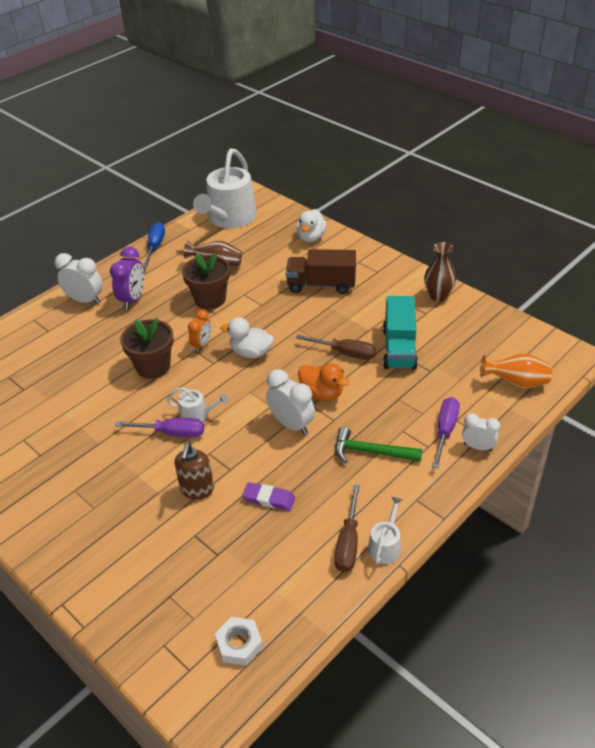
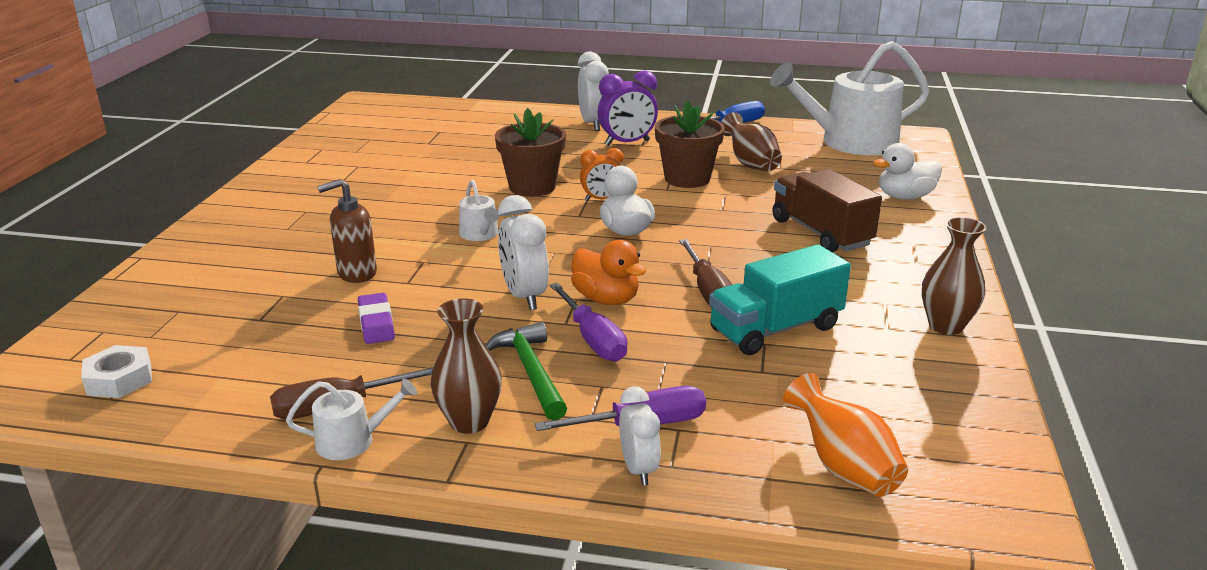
camera: 55 degrees right, 15 degrees down
(172, 433) = (436, 230): purple screwdriver -> purple screwdriver (593, 339)
(291, 424) = (524, 296): white clock -> white clock turned 150 degrees clockwise
(322, 393) = (606, 299): orange duck -> orange duck turned 45 degrees counterclockwise
(400, 492) = (469, 421): none -> brown vase

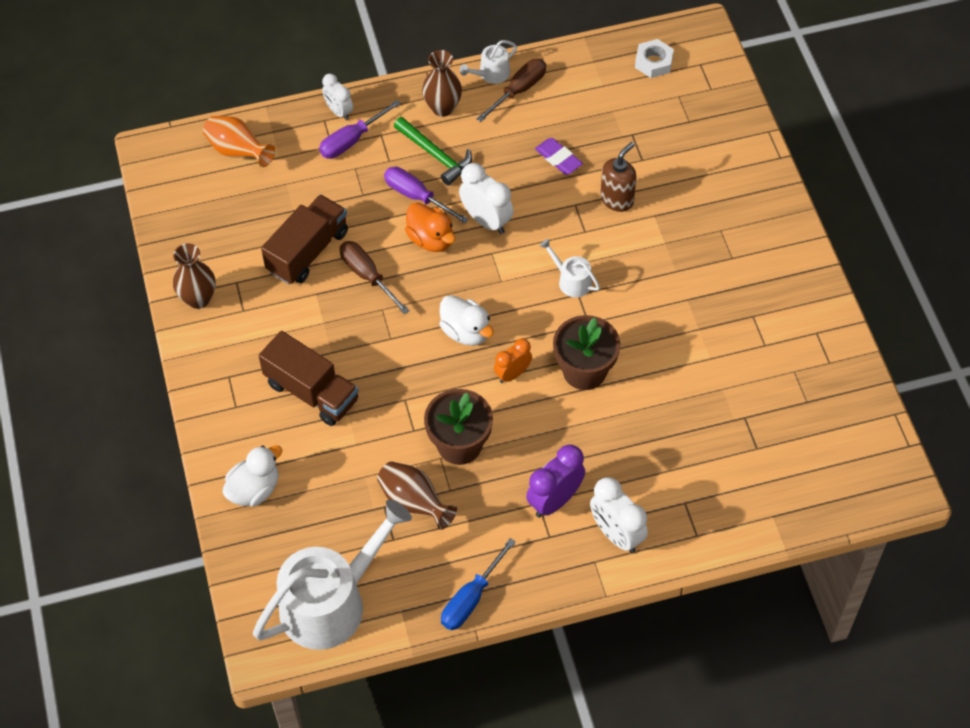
camera: 155 degrees right, 30 degrees up
(606, 299) = (431, 239): orange duck -> orange duck turned 150 degrees counterclockwise
(775, 329) = (308, 251): turquoise truck -> brown truck

